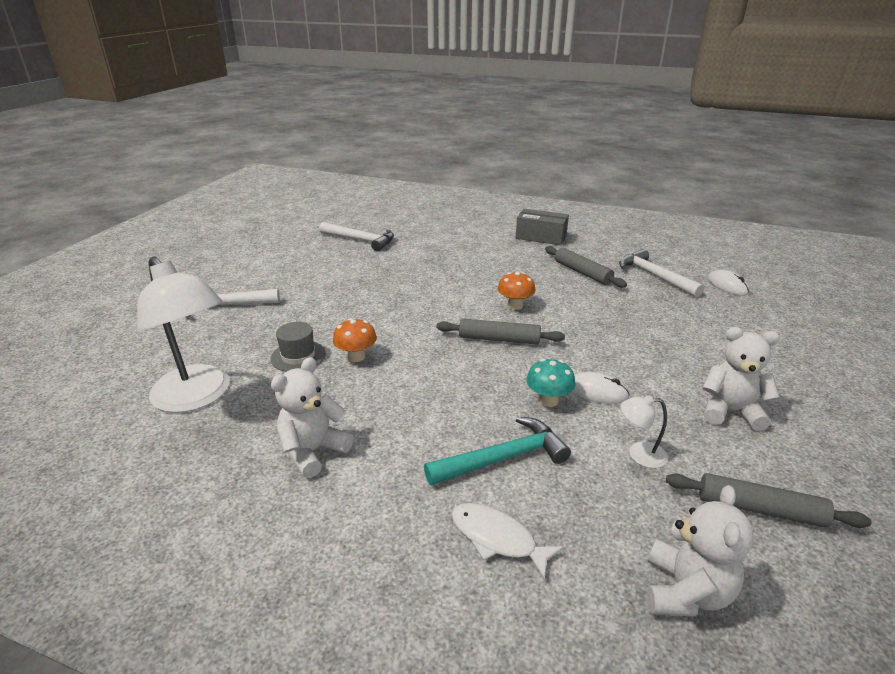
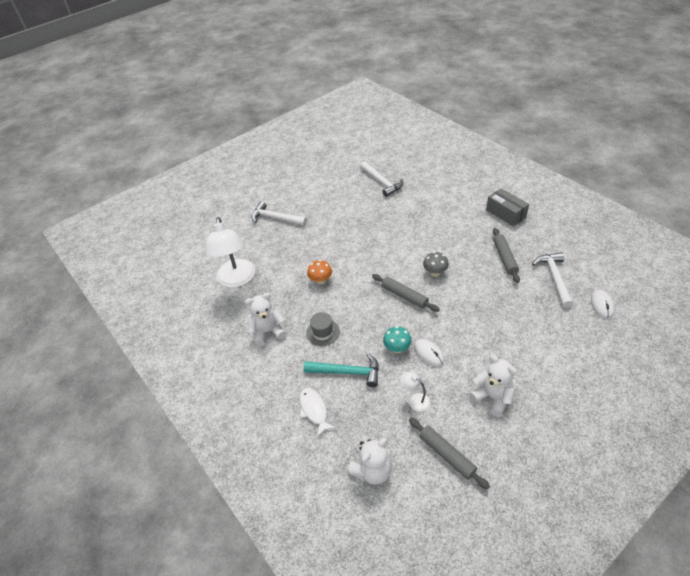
camera: 35 degrees right, 15 degrees up
(298, 356) = (293, 269): grey hat -> grey hat (323, 332)
(515, 305) = (435, 273): orange mushroom -> grey mushroom

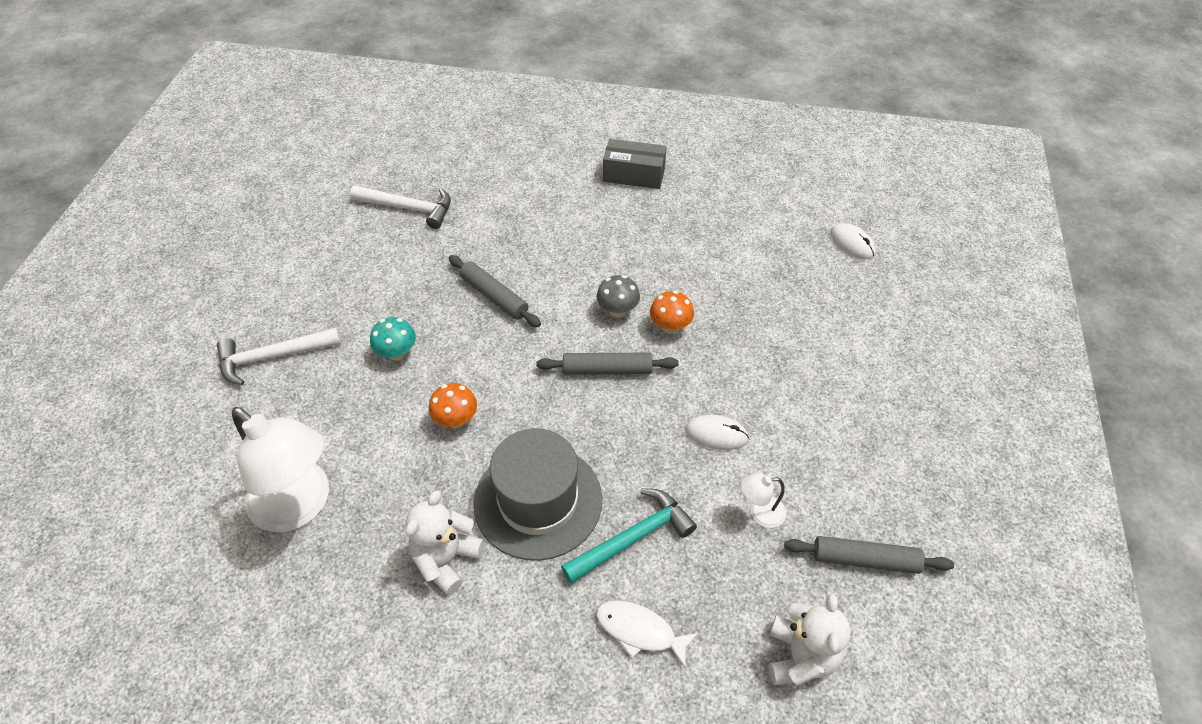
camera: 45 degrees left, 5 degrees up
(323, 332) = (538, 501): grey hat -> grey hat, size x2.01
(397, 348) = (668, 454): turquoise mushroom -> turquoise mushroom (397, 353)
(454, 293) = (670, 326): none -> orange mushroom
(492, 397) = (845, 442): white teddy bear -> none
(504, 258) = (688, 240): grey rolling pin -> grey rolling pin (494, 296)
(554, 278) = (771, 236): white hammer -> none

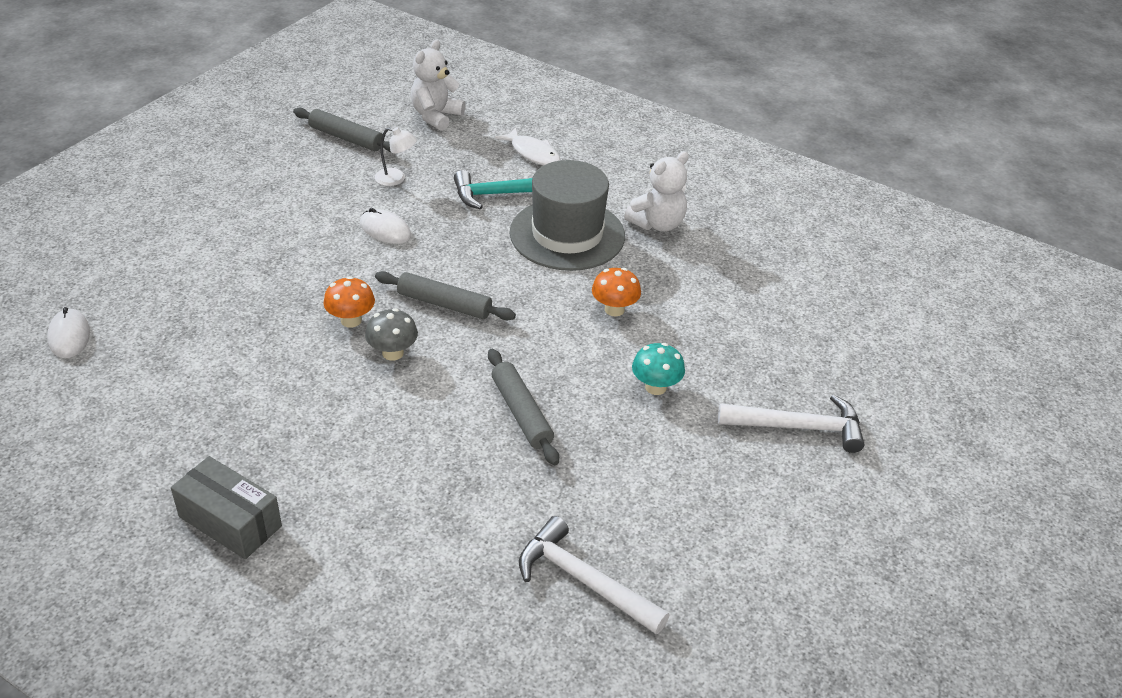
camera: 160 degrees left, 10 degrees down
(300, 506) = (775, 290): white lamp -> none

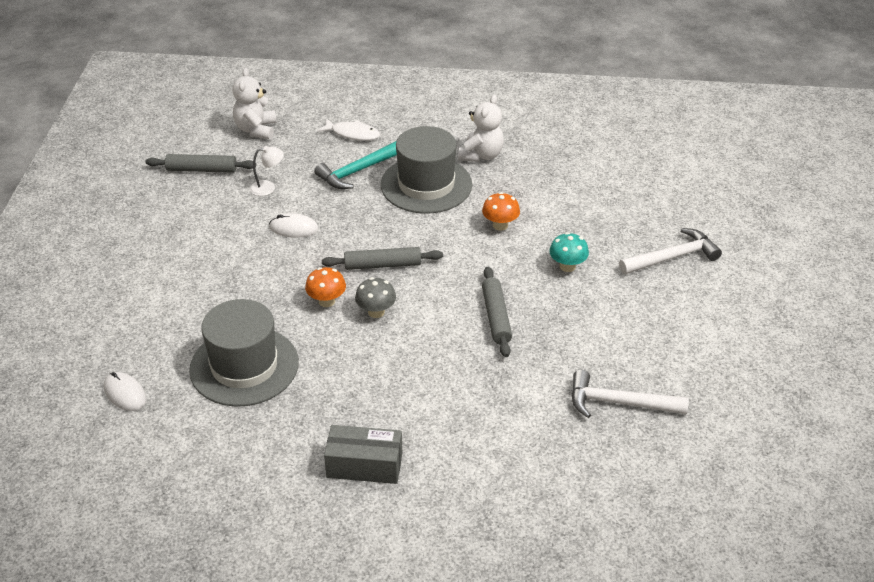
camera: 25 degrees left, 0 degrees up
(206, 356) = (244, 366): none -> grey hat
(522, 413) = (496, 317): grey rolling pin -> grey rolling pin turned 45 degrees clockwise

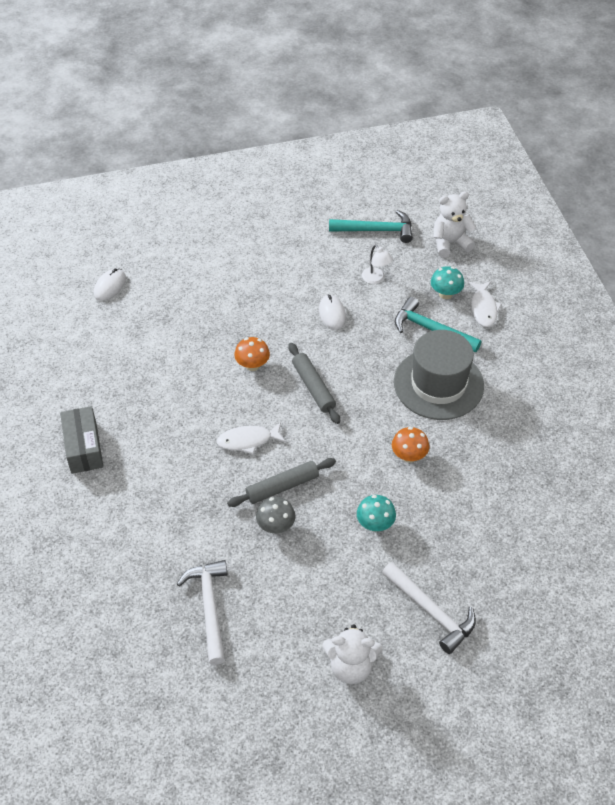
camera: 70 degrees right, 10 degrees up
(201, 170) = (376, 230): grey rolling pin -> turquoise hammer
(244, 366) = (160, 341): grey hat -> none
(319, 150) = (445, 294): none -> turquoise mushroom
(376, 312) = (253, 401): grey mushroom -> grey mushroom (276, 526)
(425, 328) = (248, 440): none -> white fish
(481, 155) = (507, 412): white teddy bear -> white teddy bear (351, 666)

